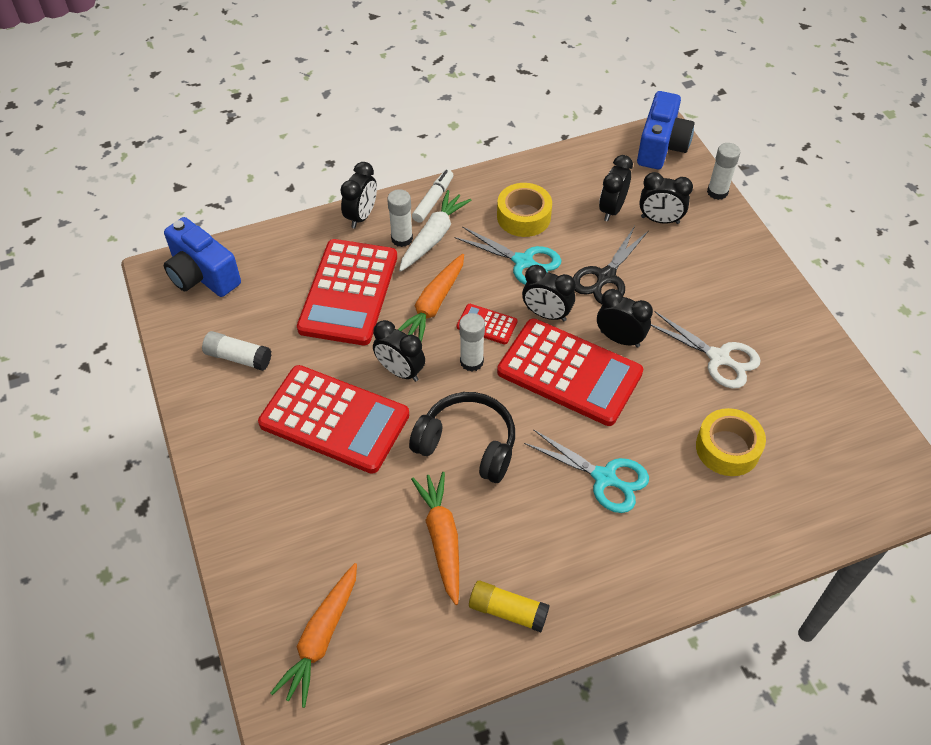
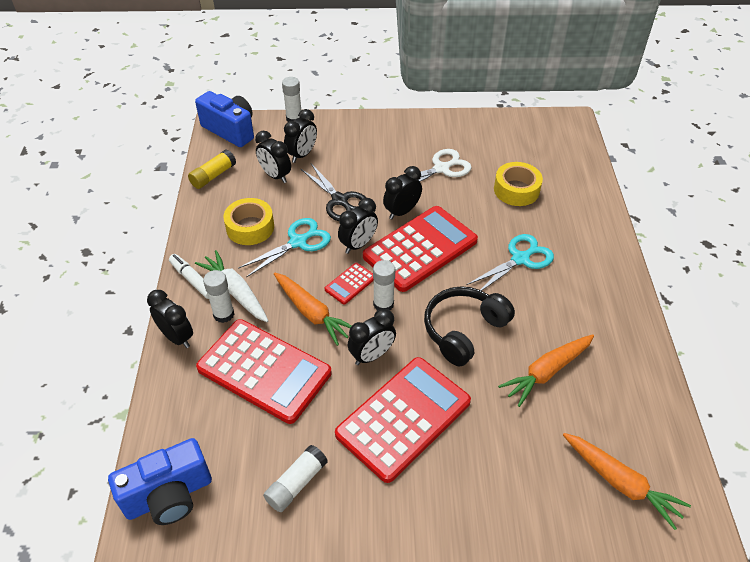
camera: 70 degrees left, 5 degrees down
(442, 539) = (547, 372): orange carrot -> orange carrot turned 45 degrees counterclockwise
(508, 611) = (618, 348): yellow glue stick -> yellow glue stick (213, 176)

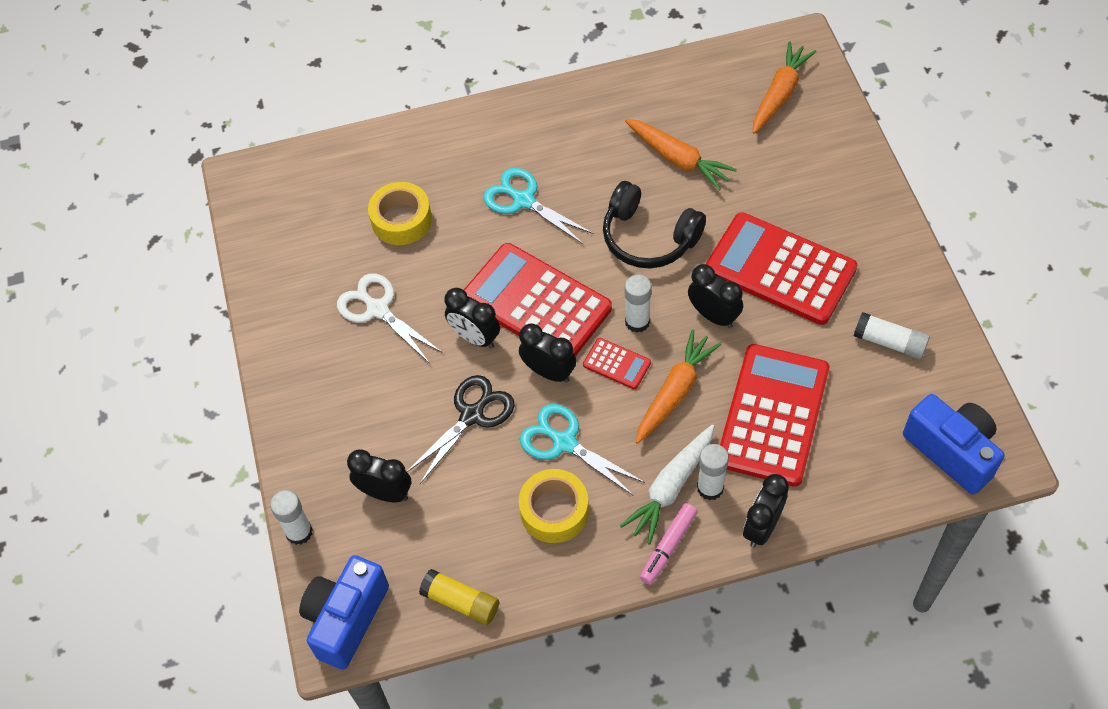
camera: 100 degrees left, 10 degrees up
(192, 280) = (668, 547): white marker -> pink marker
(275, 176) = (441, 514): black clock -> none

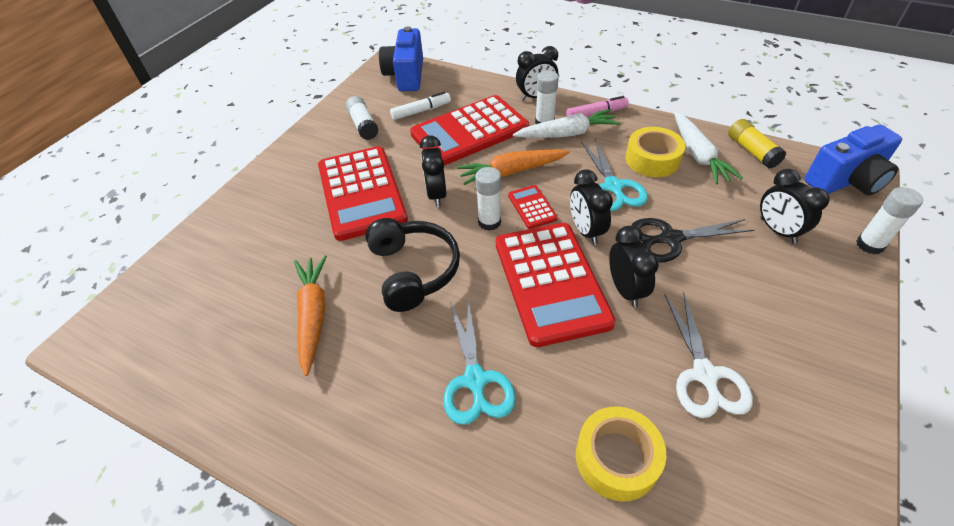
camera: 140 degrees left, 10 degrees down
(513, 553) = (698, 155): none -> white carrot
(779, 94) = (172, 308): orange carrot -> none
(858, 407) = (421, 111): none -> white marker

